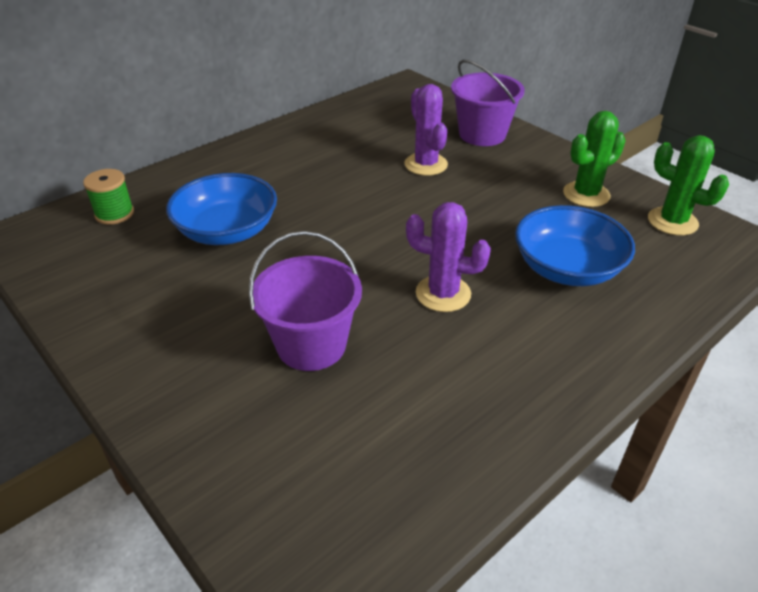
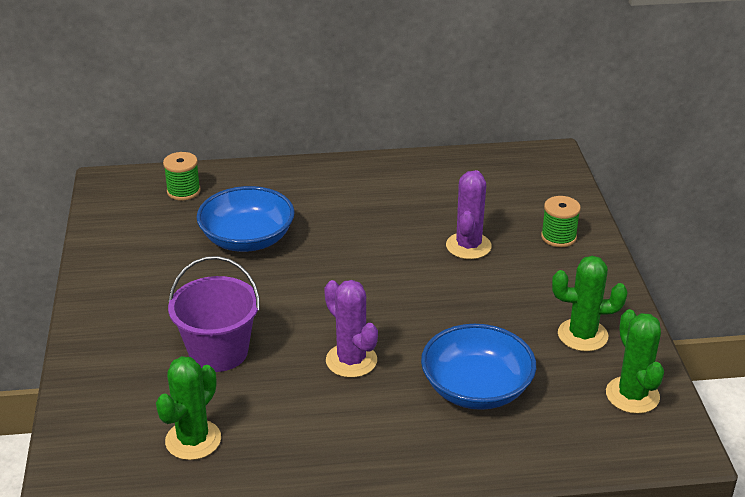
camera: 35 degrees right, 5 degrees down
(384, 448) = (193, 440): none -> green cactus
(482, 134) = (558, 237): purple bucket -> green spool

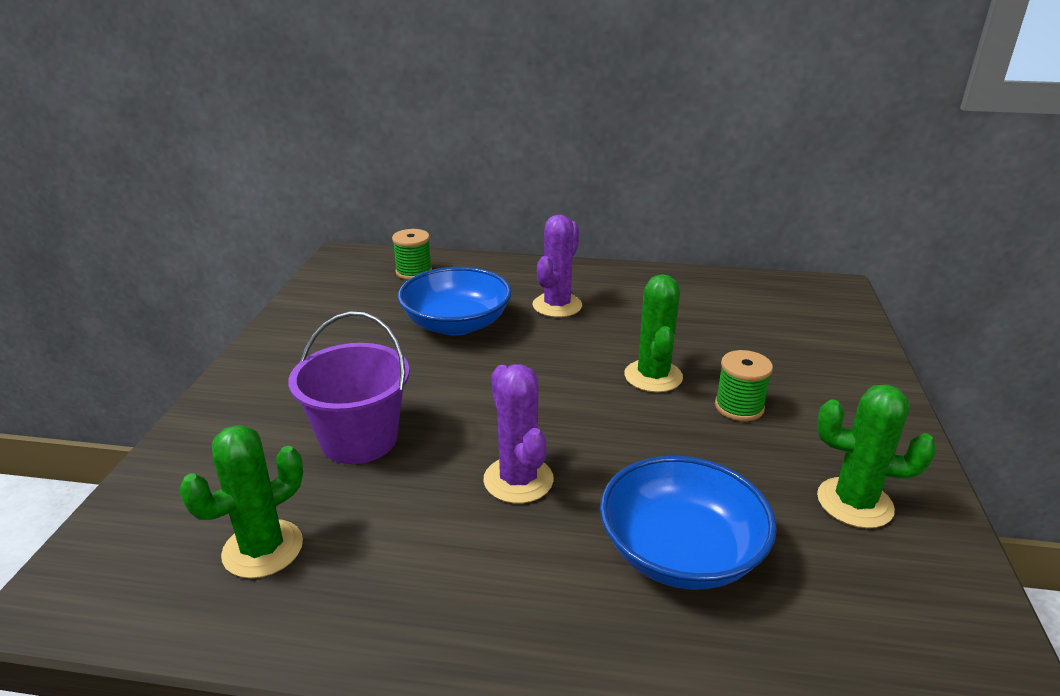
camera: 15 degrees right, 5 degrees down
(468, 246) = (714, 367): purple cactus -> purple cactus (557, 305)
(558, 237) = (834, 373): green spool -> green spool (739, 407)
(632, 395) = (929, 612): green cactus -> green cactus (653, 376)

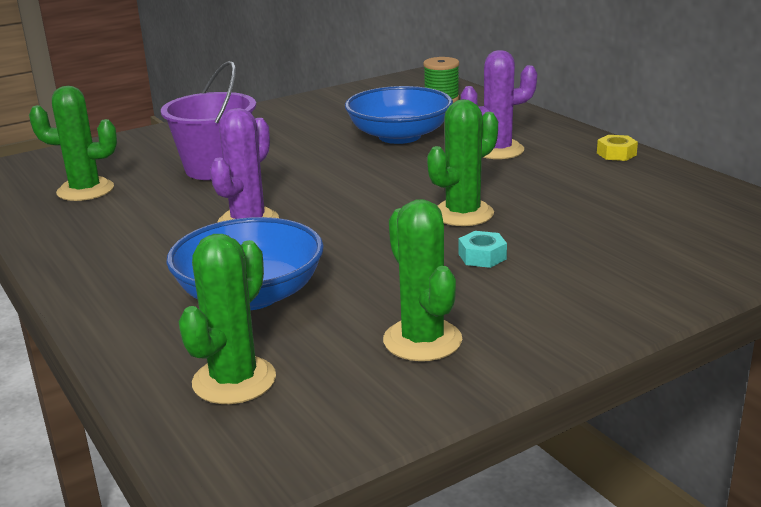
camera: 50 degrees right, 5 degrees down
(635, 275) = (616, 154): none -> yellow nut
(739, 407) = (482, 256): green spool -> turquoise nut
(844, 640) = (234, 380): none -> green cactus

